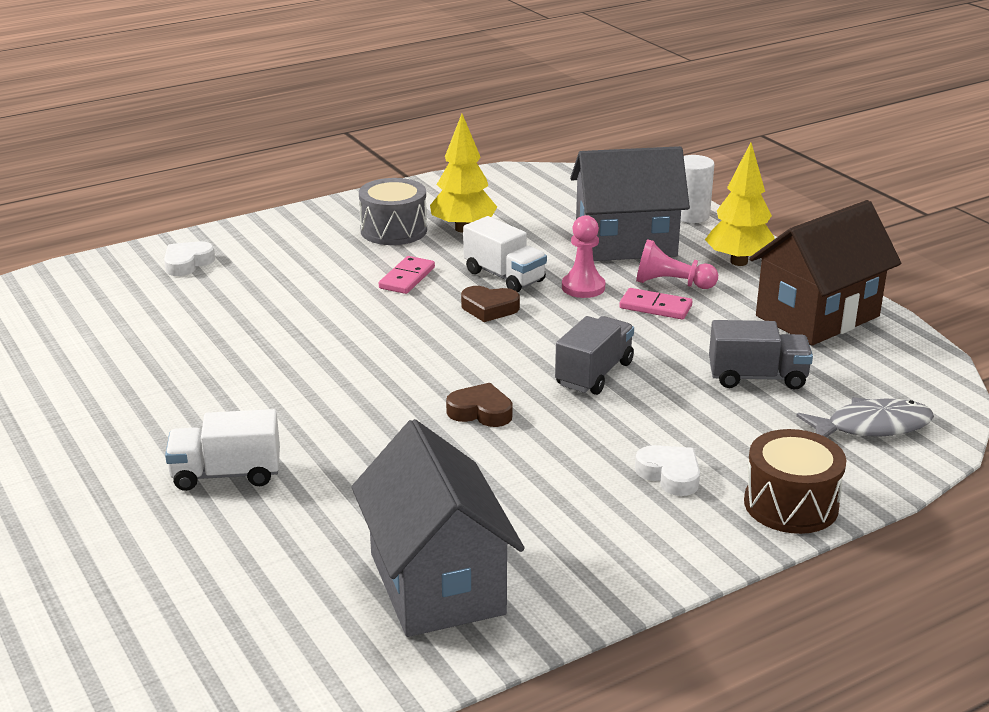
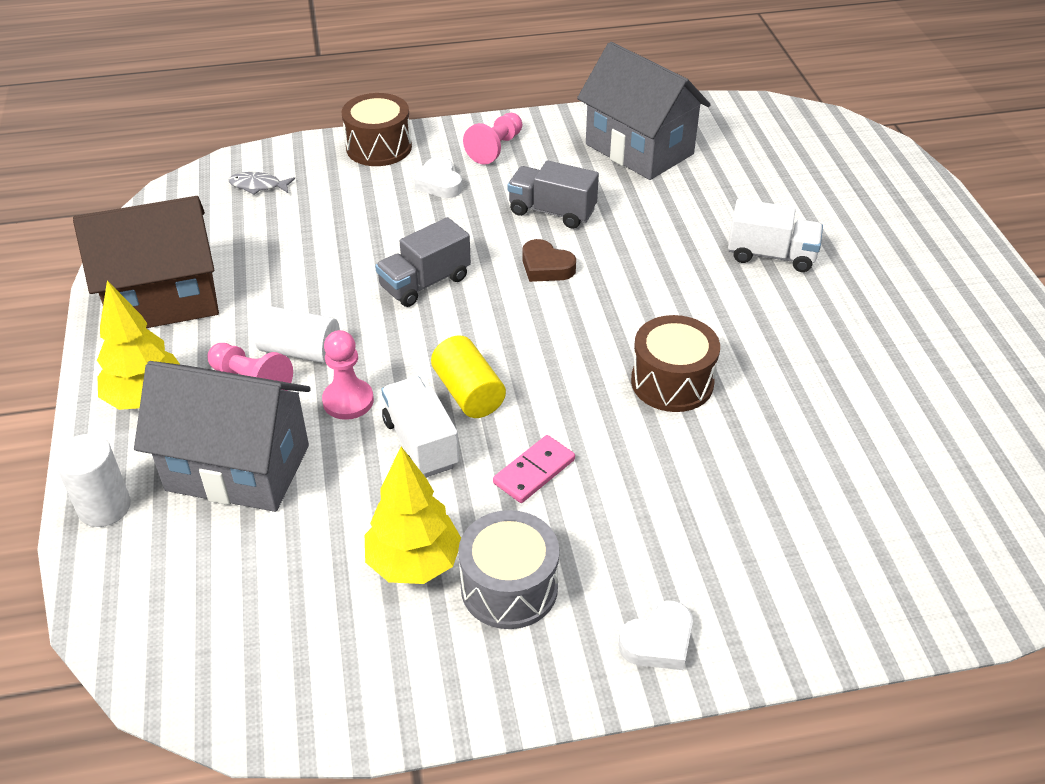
camera: 160 degrees left, 15 degrees up
(187, 263) = (808, 583): white heart -> white heart (658, 642)
(313, 346) = (672, 382): none -> brown drum
(437, 583) = (639, 149): grey house -> grey house turned 45 degrees counterclockwise
(489, 308) = (468, 393): brown heart -> yellow cylinder
(638, 538) = (495, 148): none -> pink pawn
(655, 307) = (300, 351): pink domino -> white cylinder
(757, 377) = (293, 247): grey truck -> grey truck (552, 211)
(872, 426) = (258, 186): grey fish -> grey fish, size x0.61

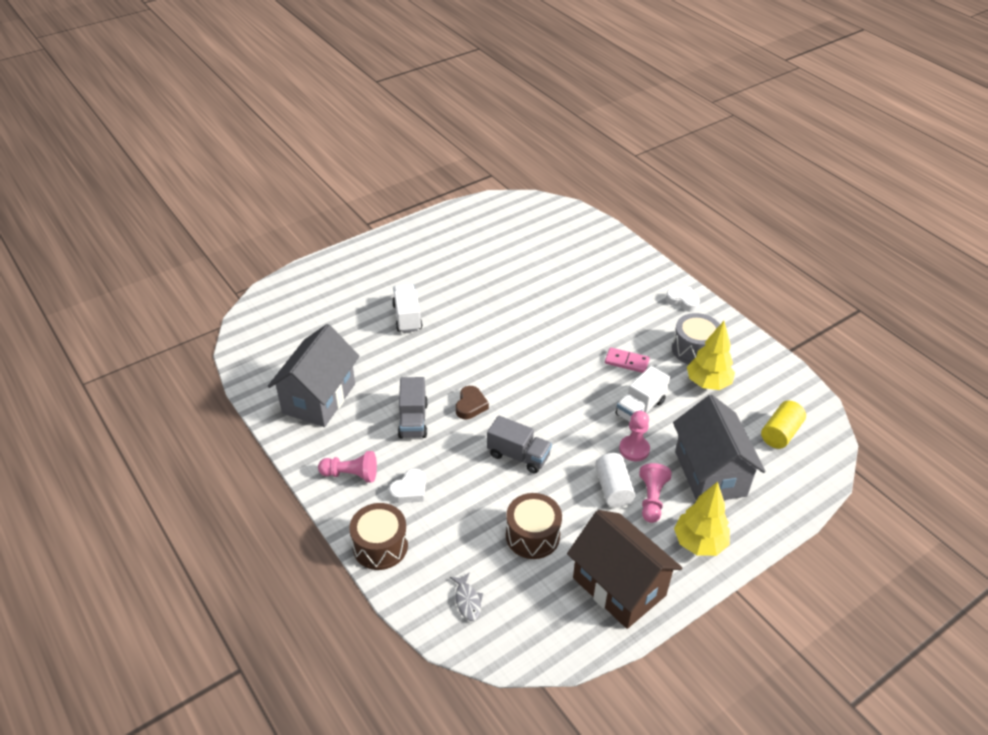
camera: 115 degrees left, 0 degrees up
(104, 507) = (776, 516): white cylinder -> none
(468, 393) = (594, 403): yellow cylinder -> yellow cylinder (780, 433)
(672, 382) = (534, 331): brown drum -> brown drum (532, 535)

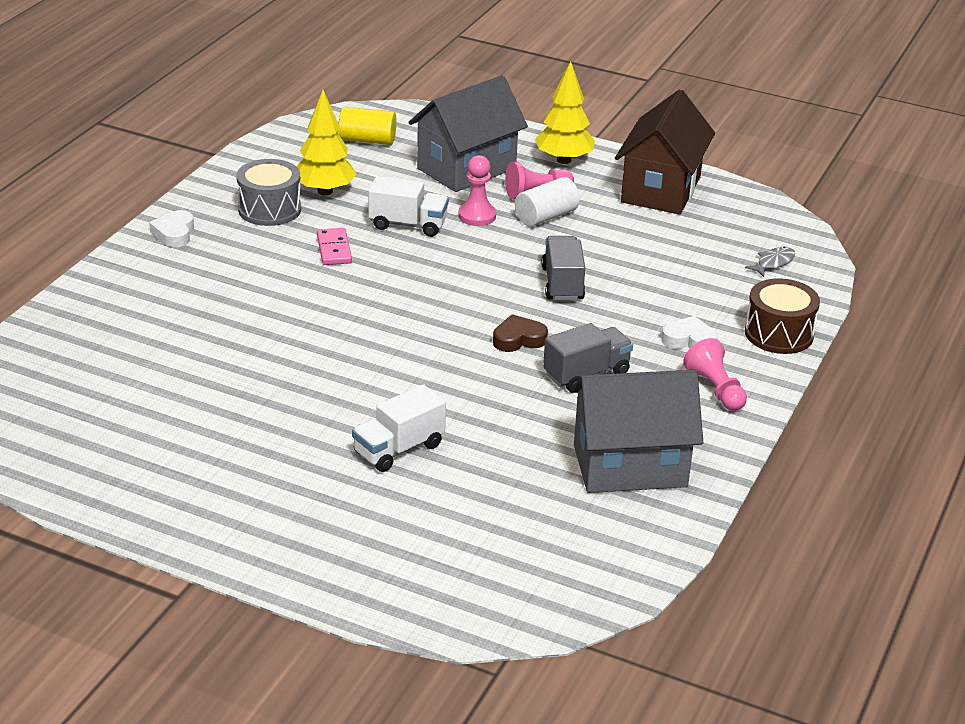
camera: 120 degrees left, 10 degrees down
(532, 535) = (658, 247): brown drum -> none

